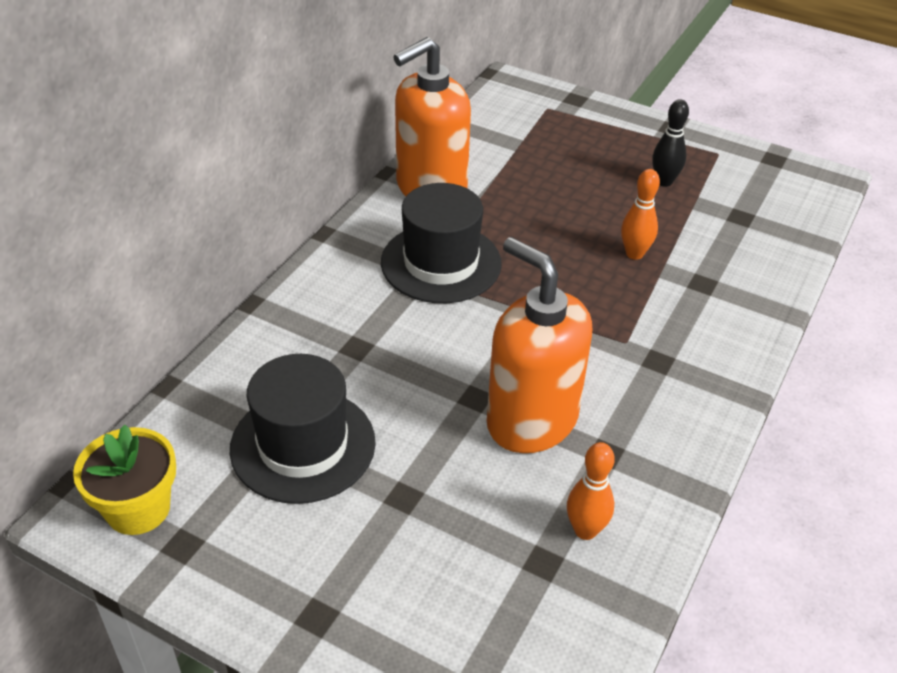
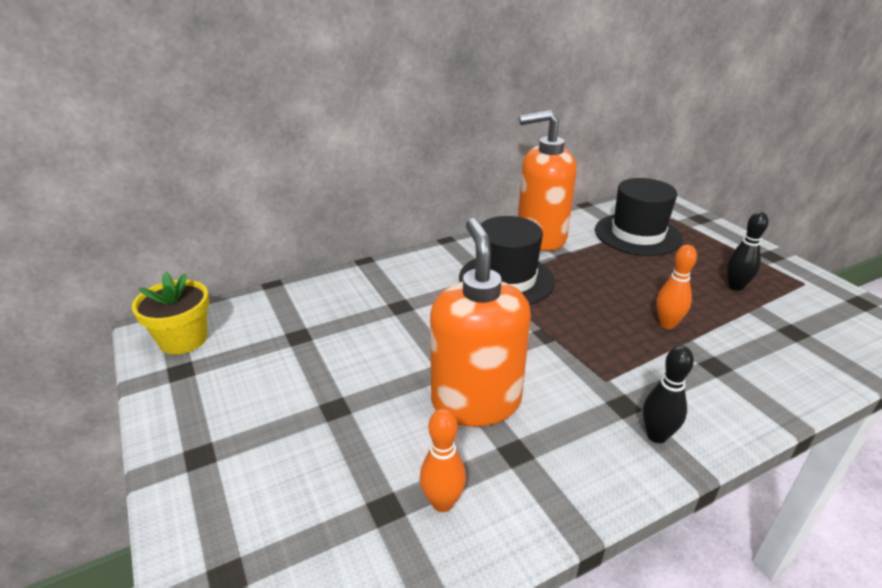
camera: 35 degrees right, 10 degrees down
(303, 445) = (308, 347): black hat -> black hat (637, 234)
(703, 378) = (656, 435): none -> black bowling pin

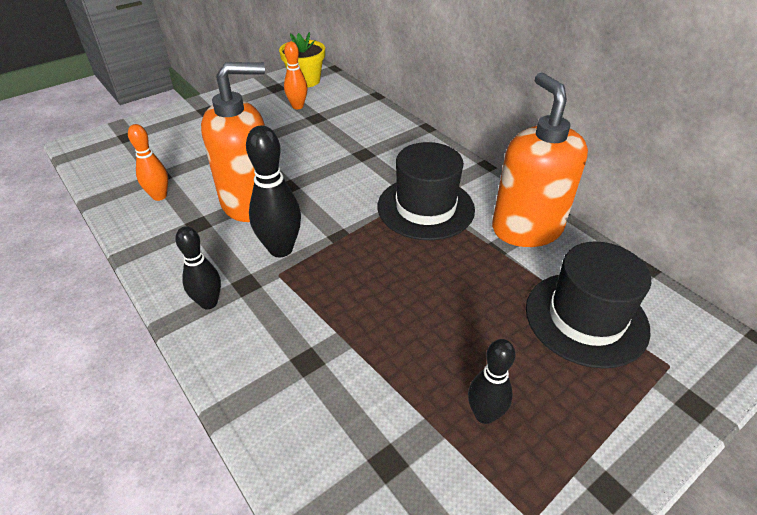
camera: 80 degrees right, 10 degrees up
(565, 377) = (281, 249): none -> black bowling pin
(667, 324) = (376, 328): orange bowling pin -> orange bowling pin (297, 106)

